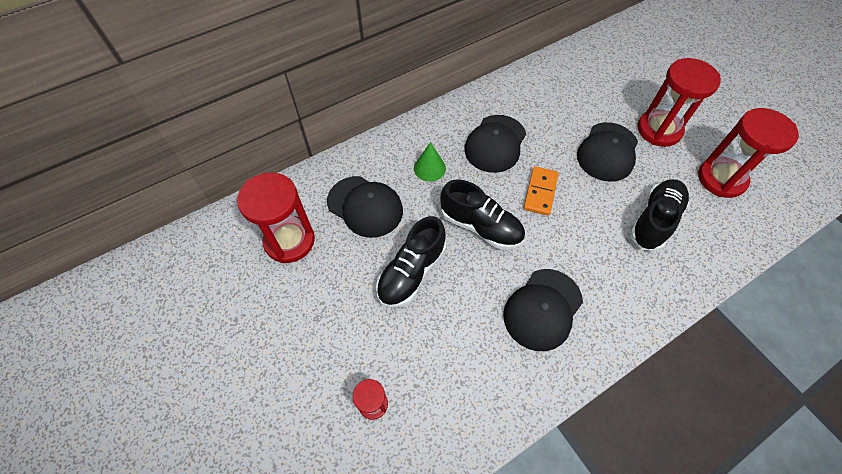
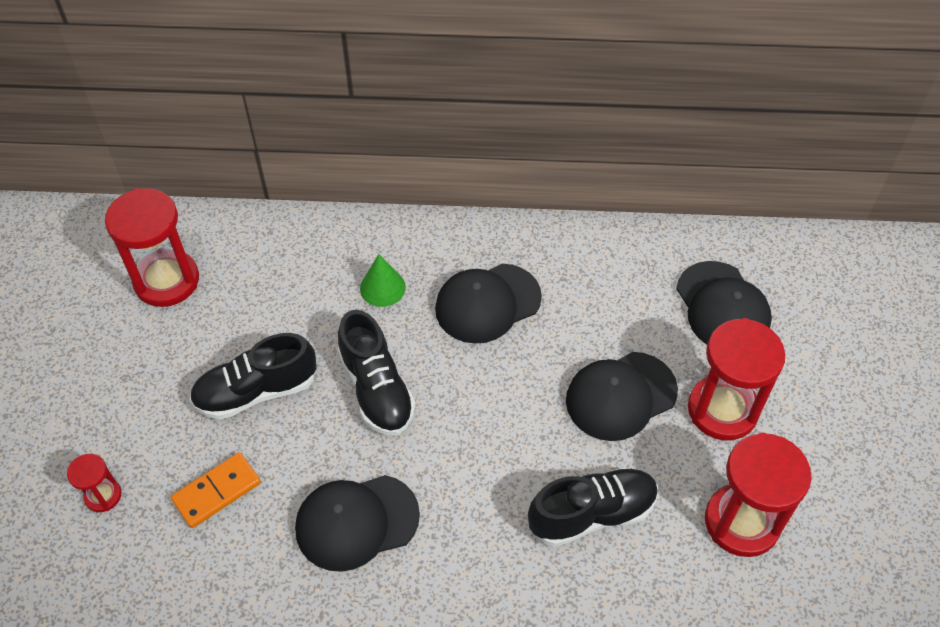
camera: 35 degrees right, 5 degrees down
(365, 206) = (273, 290): black cap -> black cap (722, 307)
(540, 192) = (484, 393): orange domino -> orange domino (217, 491)

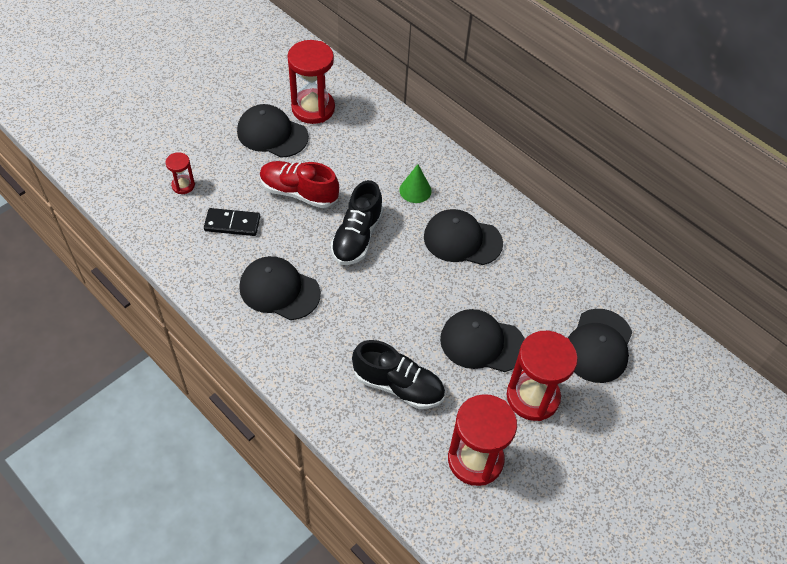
camera: 40 degrees right, 0 degrees up
(149, 347) = (272, 134): none -> black cap
(217, 491) = (232, 224): orange domino -> black domino
(256, 391) = (299, 192): black shoe -> red shoe

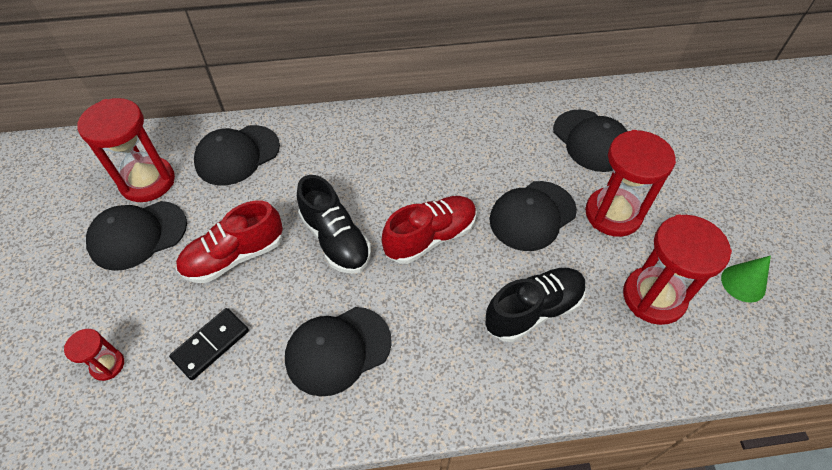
camera: 50 degrees left, 0 degrees up
(406, 290) = (430, 237): none -> red shoe
(415, 190) = (326, 162): green cone -> green cone (743, 283)
(462, 240) = (412, 162): black cap -> black cap (237, 155)

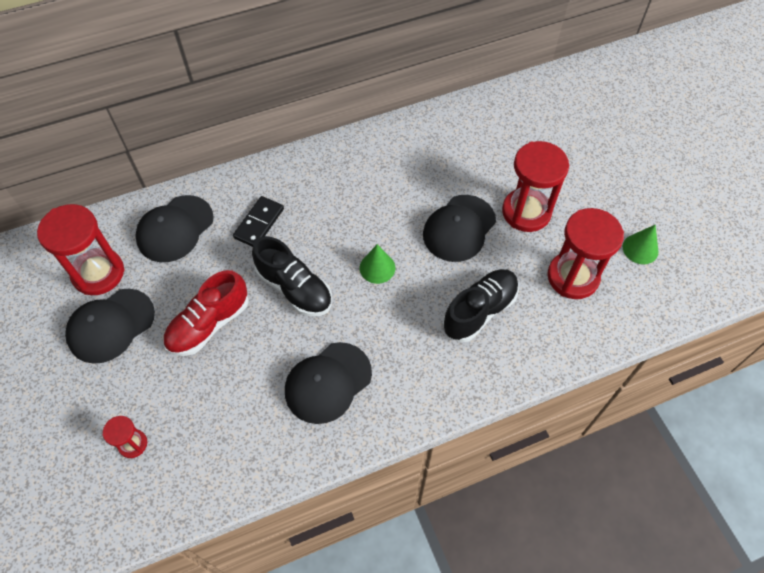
camera: 15 degrees left, 5 degrees up
(211, 344) = (217, 405): black domino -> black domino (259, 223)
(430, 237) = (377, 268): red shoe -> green cone
(591, 141) = (493, 147): black cap -> none

